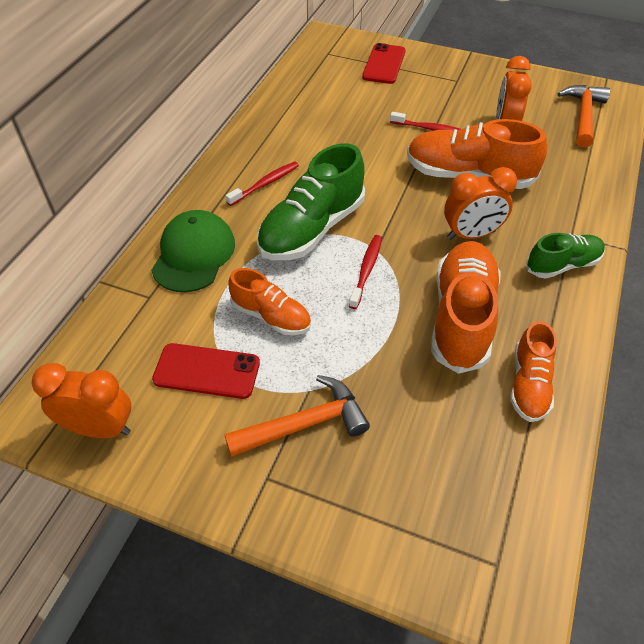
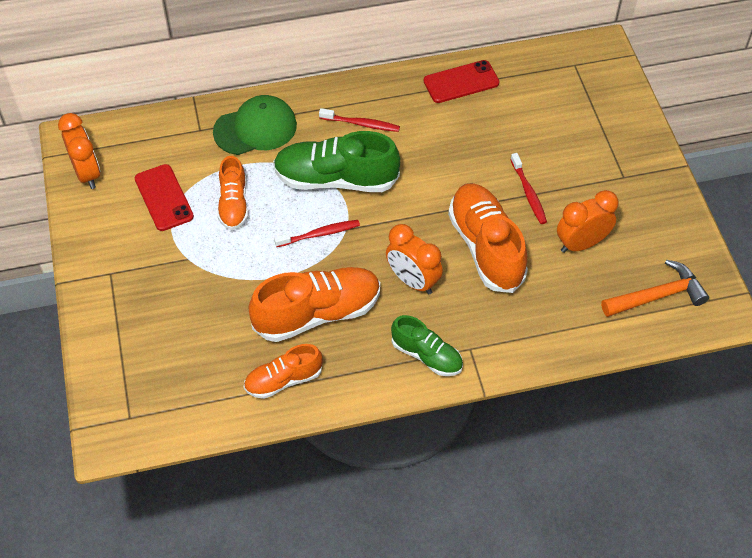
camera: 55 degrees right, 5 degrees up
(305, 424) = (160, 271): orange hammer -> none
(384, 64) = (597, 112): red phone -> red phone (461, 82)

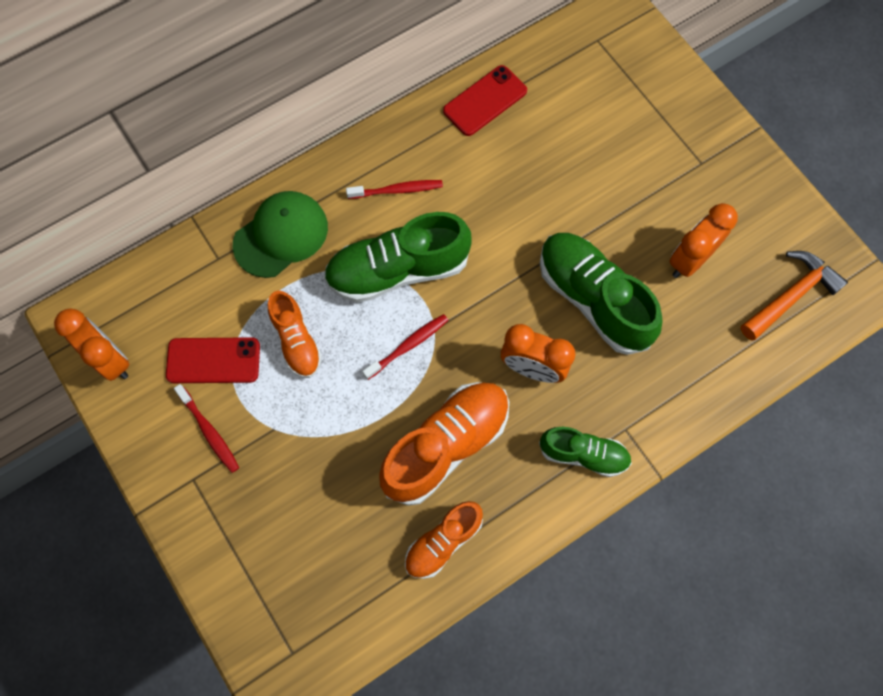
camera: 20 degrees left, 15 degrees up
(164, 198) = (213, 360): red phone -> red phone turned 45 degrees counterclockwise
(486, 247) = (593, 299): orange shoe -> green shoe
(528, 193) = (611, 217): red toothbrush -> red toothbrush (209, 431)

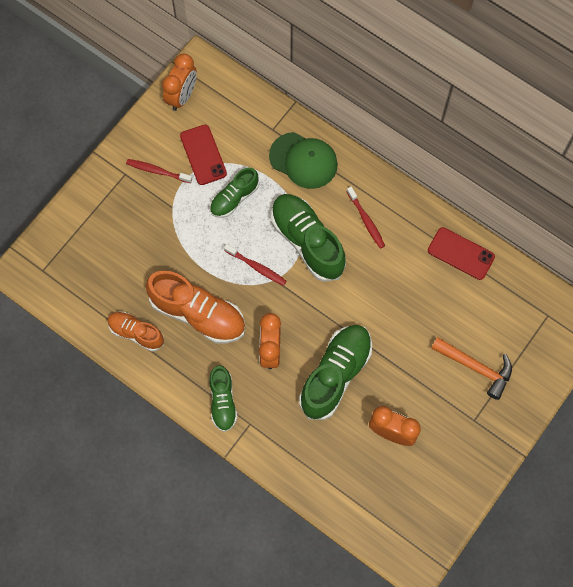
camera: 70 degrees right, 0 degrees up
(209, 431) = (157, 171): red toothbrush -> red toothbrush turned 75 degrees clockwise
(296, 341) = (234, 198): orange shoe -> green shoe
(791, 296) = (391, 511): orange hammer -> orange hammer (476, 367)

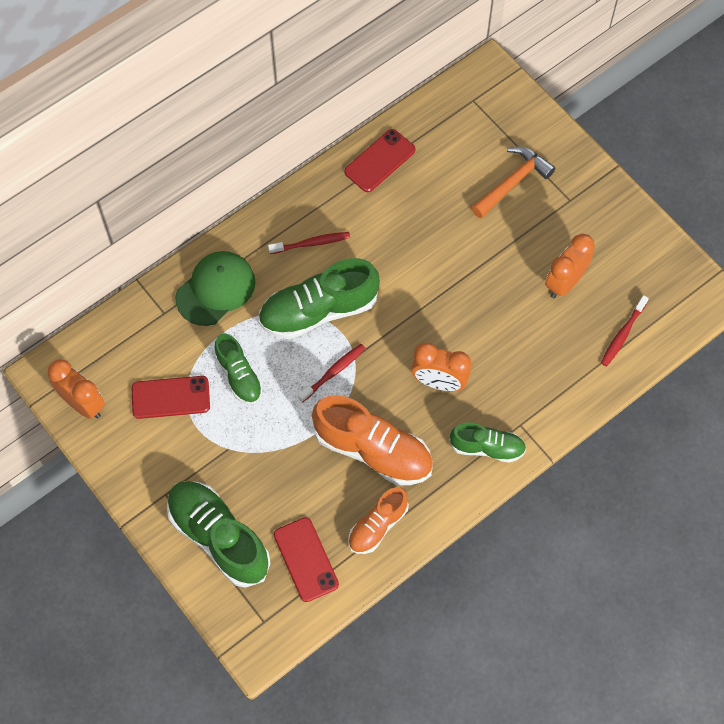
camera: 75 degrees left, 5 degrees down
(97, 287) = (306, 559): none -> red phone
(157, 171) = (174, 455): red toothbrush -> red toothbrush (622, 334)
(198, 314) = (373, 450): orange shoe -> orange shoe turned 75 degrees clockwise
(335, 375) = (485, 321): green shoe -> green shoe (219, 537)

